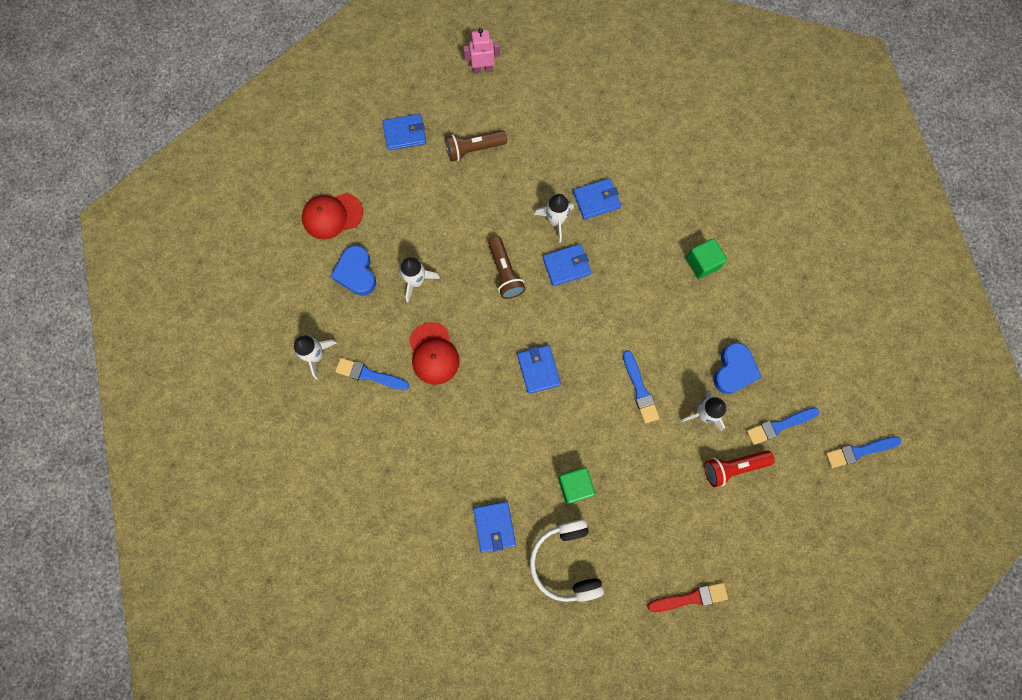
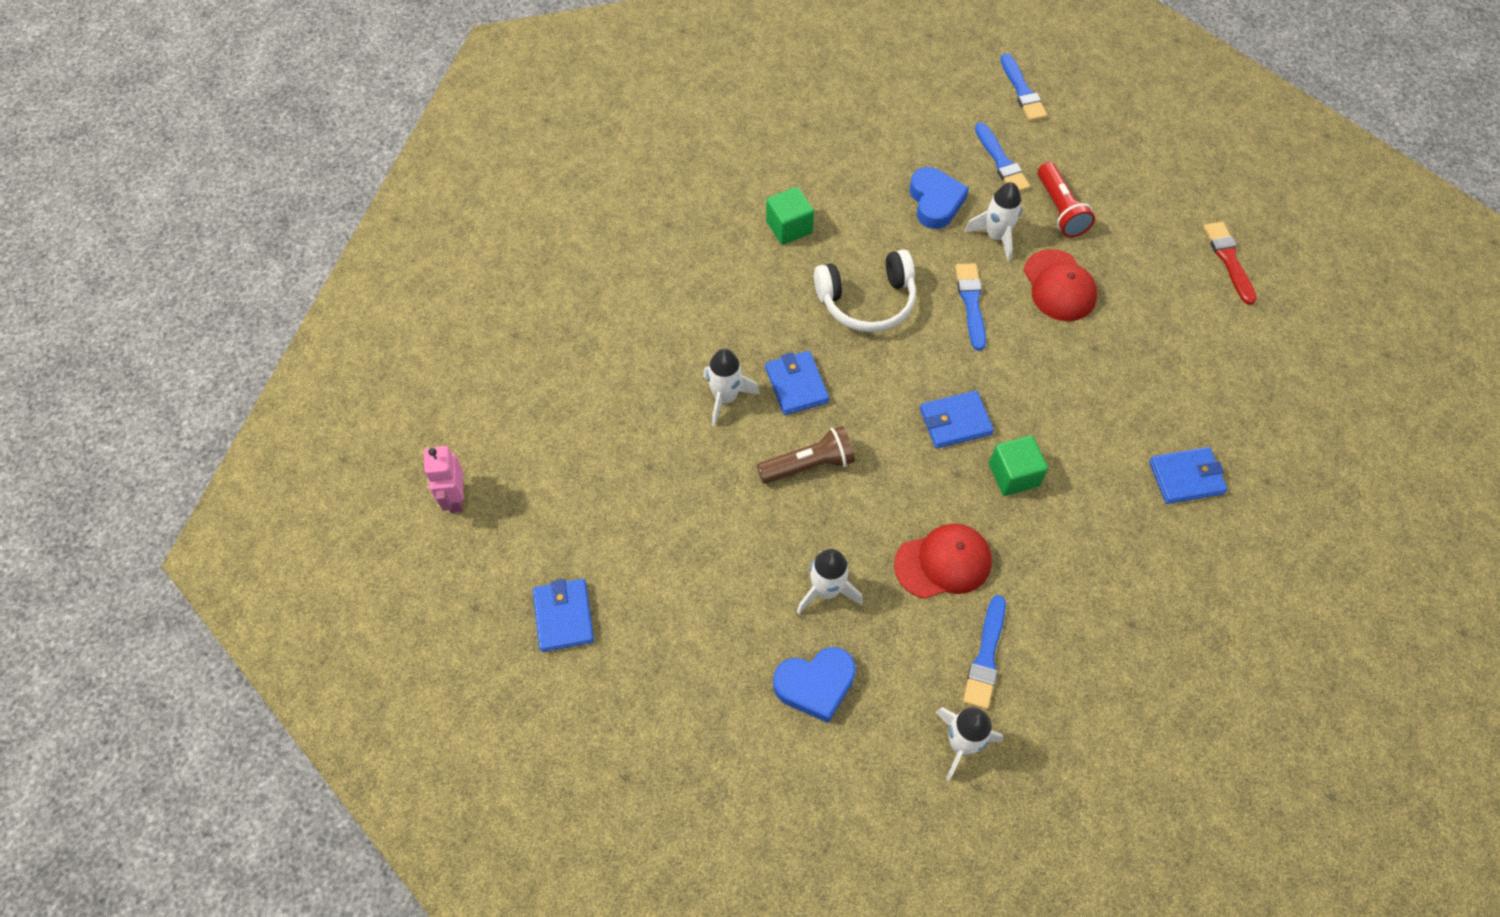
camera: 90 degrees left, 15 degrees down
(332, 216) = (712, 731): red cap -> red cap (1059, 286)
(473, 149) = (600, 510): brown flashlight -> none
(565, 562) = (1215, 392): white headphones -> white headphones (867, 301)
(575, 486) = (1113, 380): green cube -> green cube (1013, 475)
(596, 200) = (693, 346): blue wallet -> none
(640, 389) = (971, 303): blue brush -> blue brush turned 75 degrees counterclockwise
(734, 370) = (935, 202): blue heart -> blue heart turned 60 degrees clockwise

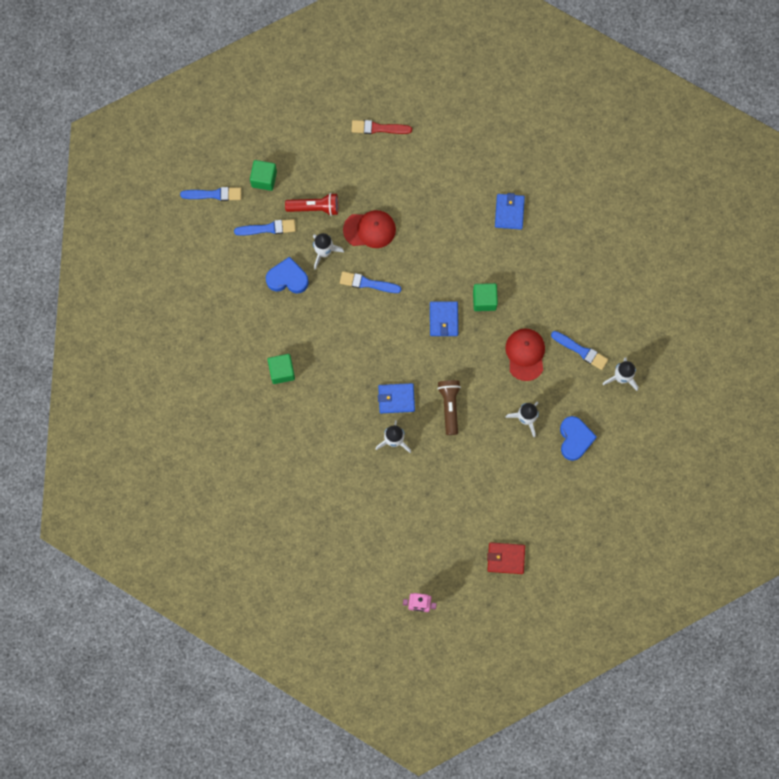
camera: 75 degrees left, 15 degrees up
(564, 616) = (506, 558): blue wallet -> red wallet
(867, 301) = (349, 342): white headphones -> none
(1073, 140) = (264, 179): none -> green cube

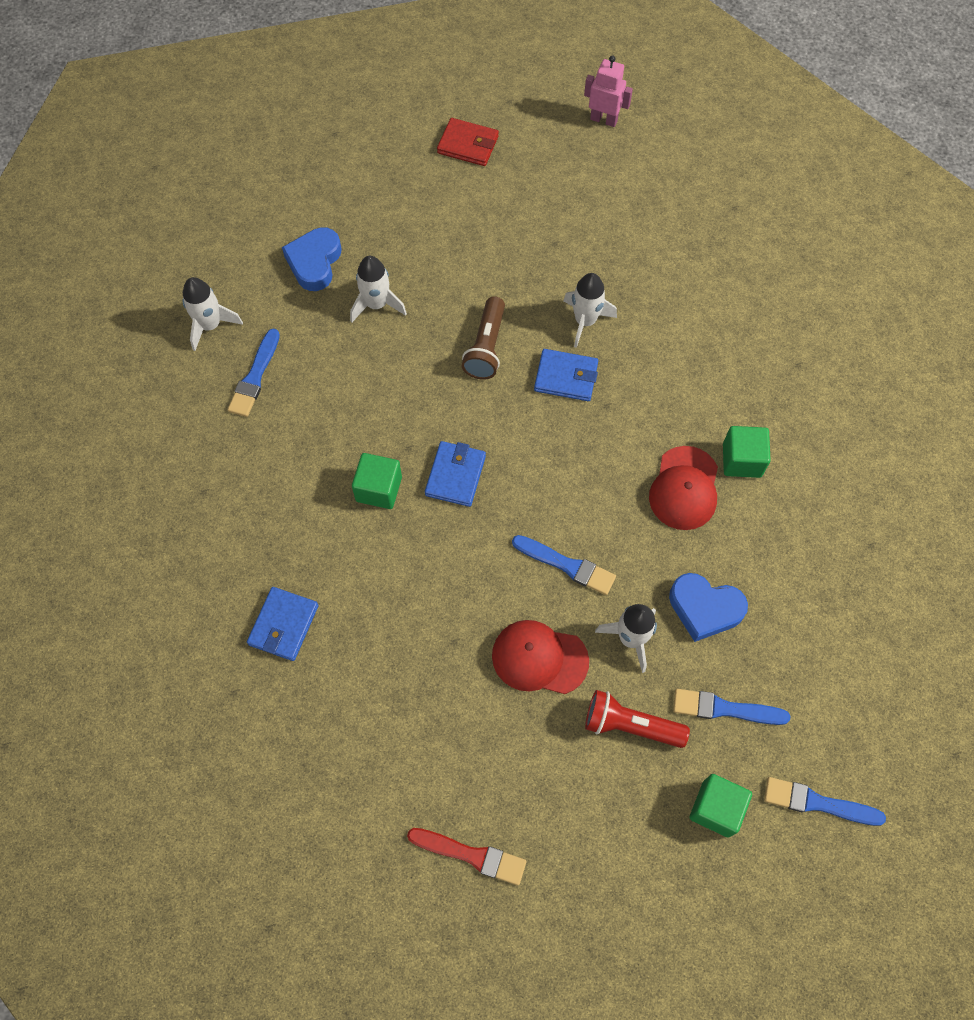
camera: 165 degrees left, 10 degrees down
(525, 354) = (343, 392): red cap -> red cap (684, 488)
(581, 351) = (255, 377): blue brush -> blue brush turned 120 degrees counterclockwise

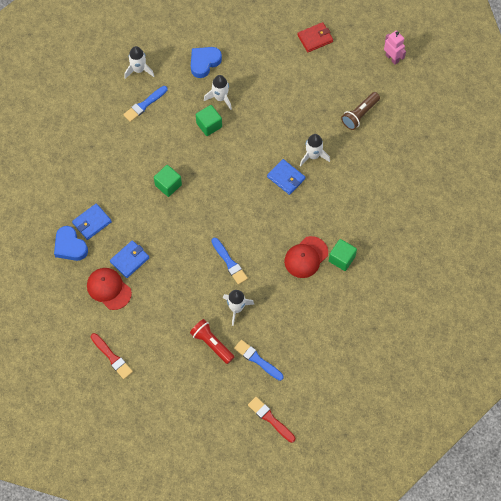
camera: 30 degrees right, 0 degrees up
(455, 475) = (206, 197): blue wallet -> blue wallet (130, 260)
(468, 145) = (315, 38): red wallet -> red wallet turned 75 degrees counterclockwise
(486, 347) = (258, 145): brown flashlight -> brown flashlight (359, 115)
(539, 658) = (191, 295): red cap -> red cap (109, 289)
(704, 608) = (278, 314): blue heart -> blue heart (70, 246)
(716, 808) = (225, 396): green cube -> green cube (209, 125)
(817, 803) = (270, 419): blue brush -> red brush

